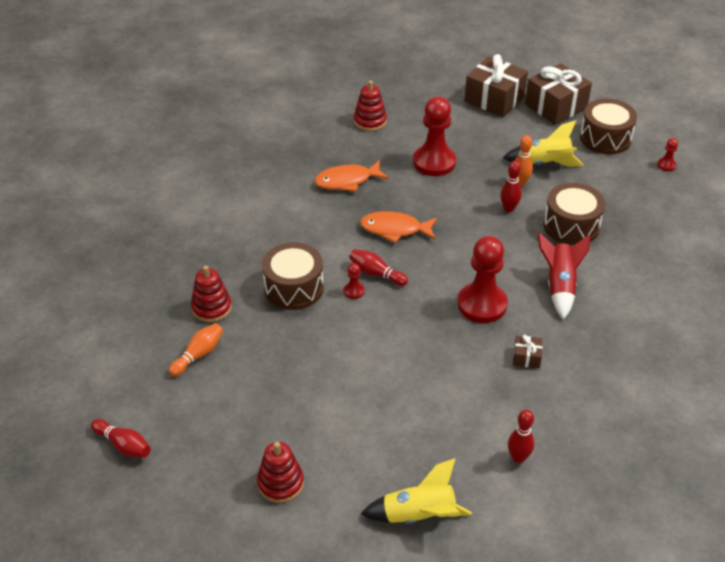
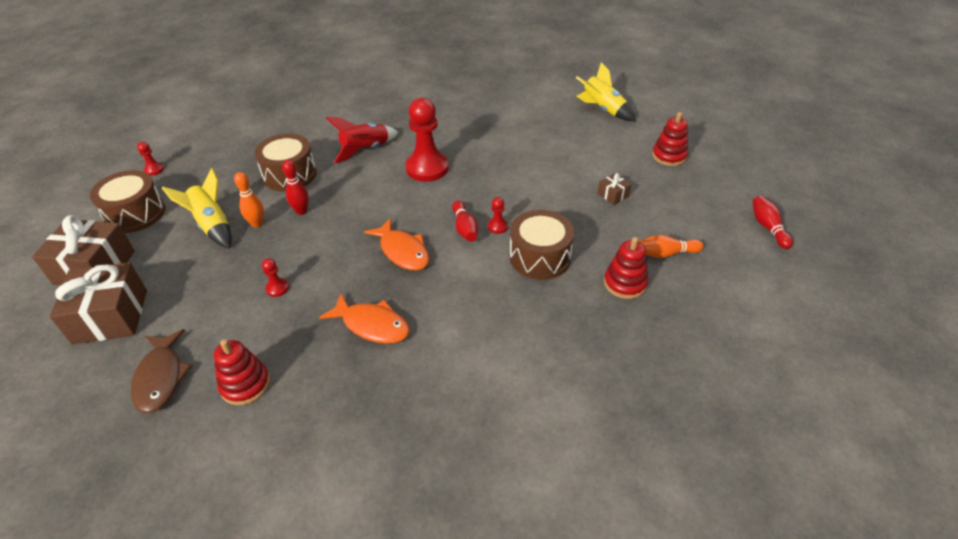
camera: 135 degrees left, 0 degrees up
(415, 99) = (161, 378): none -> brown fish
(434, 162) = (277, 288): red pawn -> red pawn, size x0.43
(518, 458) = (521, 102): red bowling pin -> none
(526, 357) = (448, 132): brown gift -> brown gift (613, 195)

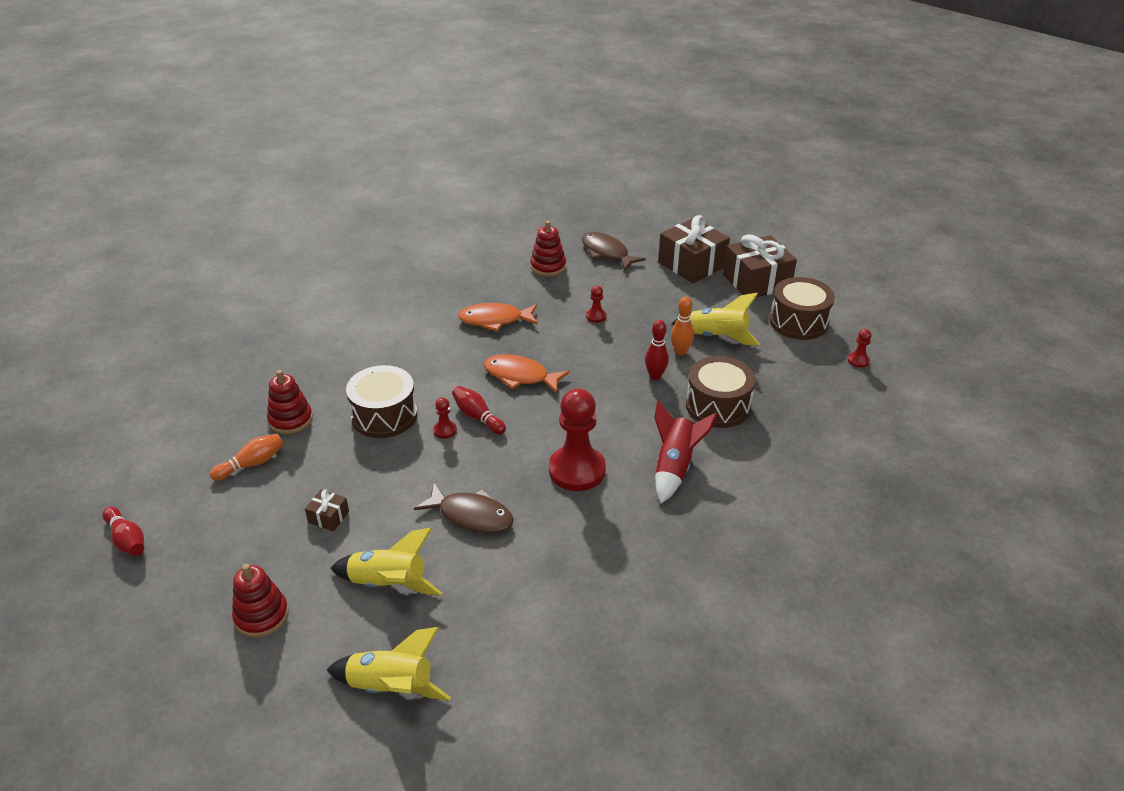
camera: 150 degrees right, 5 degrees down
(515, 165) = (471, 515): none -> brown fish
(586, 148) = (388, 584): none -> yellow rocket

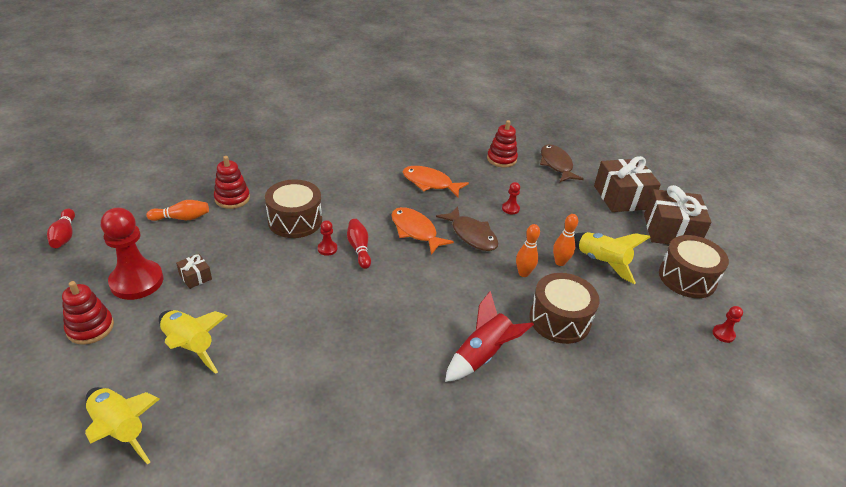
camera: 25 degrees right, 0 degrees up
(471, 515) = (292, 321): brown fish -> brown fish (471, 235)
(577, 470) = (400, 322): red pawn -> red pawn (137, 281)
(655, 376) = (523, 273): red bowling pin -> orange bowling pin

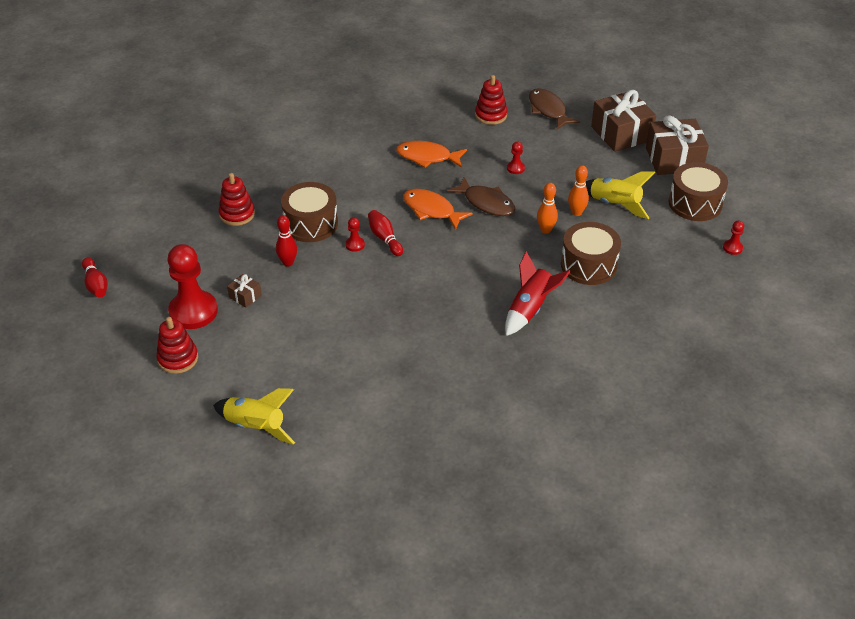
camera: 10 degrees left, 5 degrees up
(182, 218) = (199, 244): orange bowling pin -> none
(190, 346) = (275, 355): yellow rocket -> none
(254, 253) = (288, 263): none -> red bowling pin

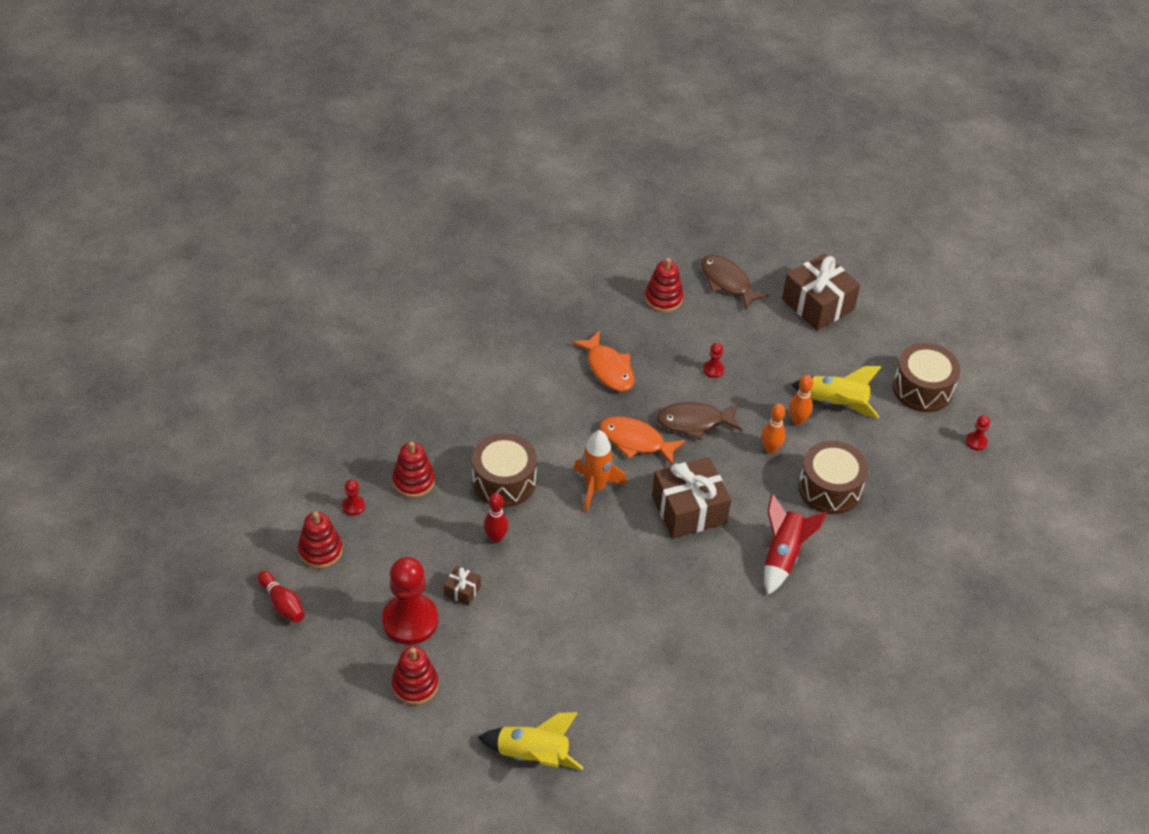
camera: 15 degrees left, 5 degrees up
(142, 252) = (320, 550): none -> red stacking toy
(355, 245) = (564, 502): red pawn -> red pawn (353, 506)
(385, 238) = (595, 488): red bowling pin -> orange rocket
(427, 157) = (608, 368): orange fish -> orange fish turned 120 degrees counterclockwise
(486, 203) = (694, 422): brown fish -> brown fish turned 150 degrees clockwise
(674, 159) = (885, 332): brown gift -> brown gift (689, 509)

